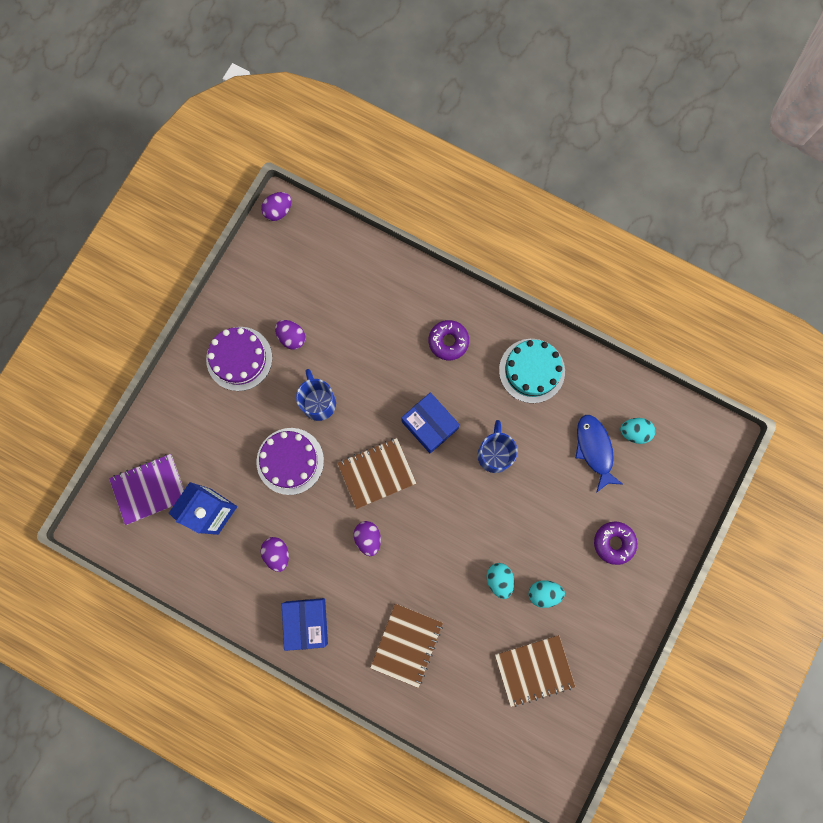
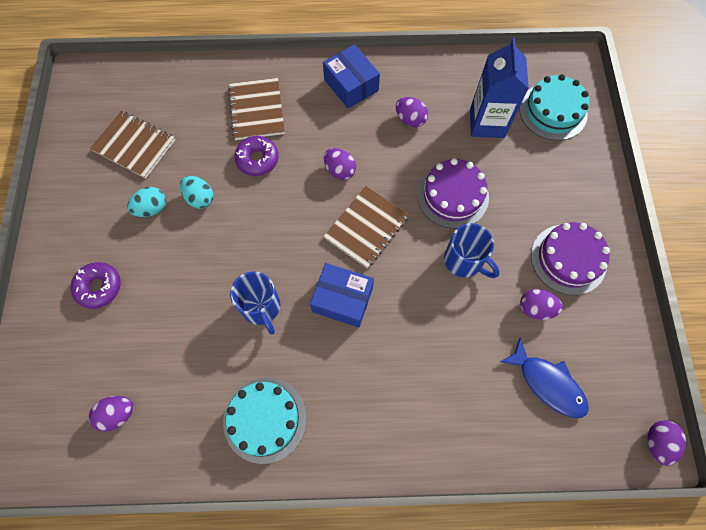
camera: 150 degrees right, 10 degrees down
(149, 489) = (553, 111): purple notebook -> turquoise cake
(448, 341) = (374, 399): purple donut -> purple donut (257, 159)
(534, 670) = (134, 145): brown notebook -> brown notebook turned 75 degrees clockwise
(594, 449) = (156, 370): blue fish -> blue fish (548, 383)
(634, 432) = (118, 414): turquoise egg -> purple egg

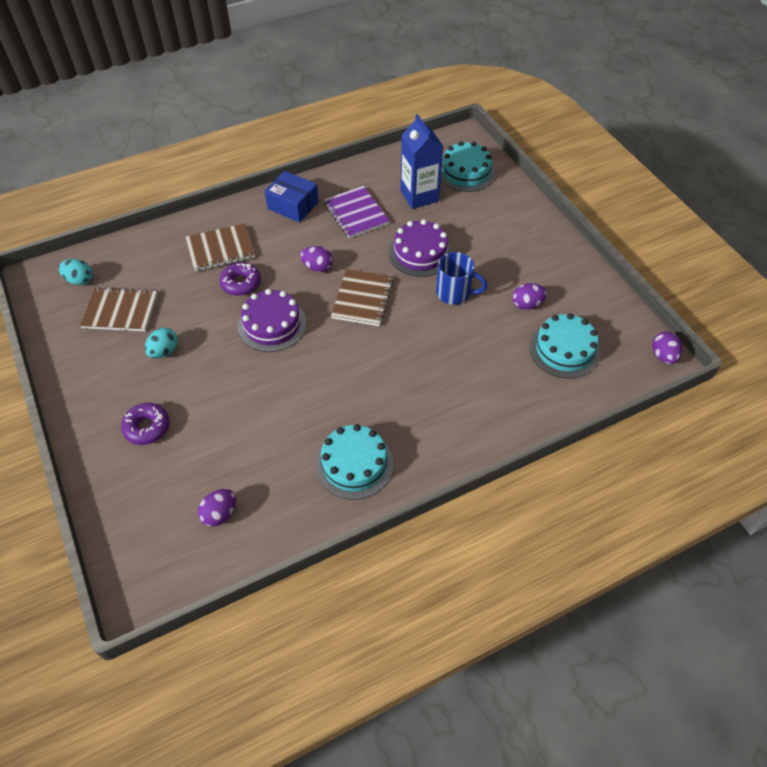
camera: 25 degrees left, 15 degrees down
(200, 198) = (205, 328): turquoise egg -> turquoise egg (80, 280)
(257, 110) = (220, 249): brown notebook -> brown notebook turned 75 degrees counterclockwise
(261, 307) = (305, 386): blue mug -> none
(342, 299) = (371, 355): blue box -> none
(410, 119) = (356, 213): purple egg -> purple notebook
(548, 383) = (564, 349): blue fish -> turquoise cake
(568, 259) = (532, 264): purple cake -> purple cake (272, 325)

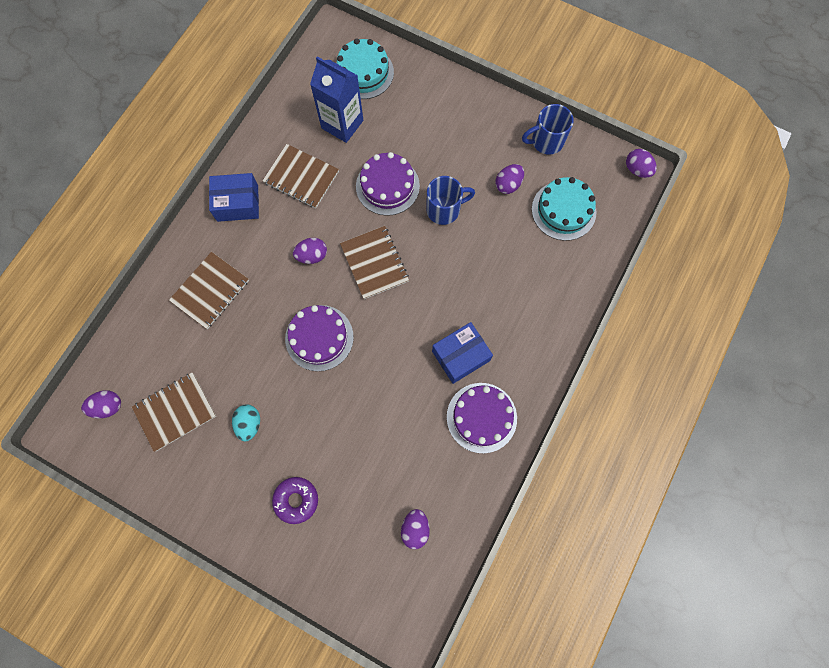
camera: 35 degrees left, 20 degrees up
(80, 280) = (108, 406): turquoise egg -> purple egg
(241, 283) = (259, 314): purple donut -> none
(354, 464) = (481, 417): turquoise cake -> purple cake
(356, 213) = (301, 177): purple notebook -> brown notebook
(376, 406) = (460, 356): none -> blue box
(588, 291) = (546, 141): none -> blue mug

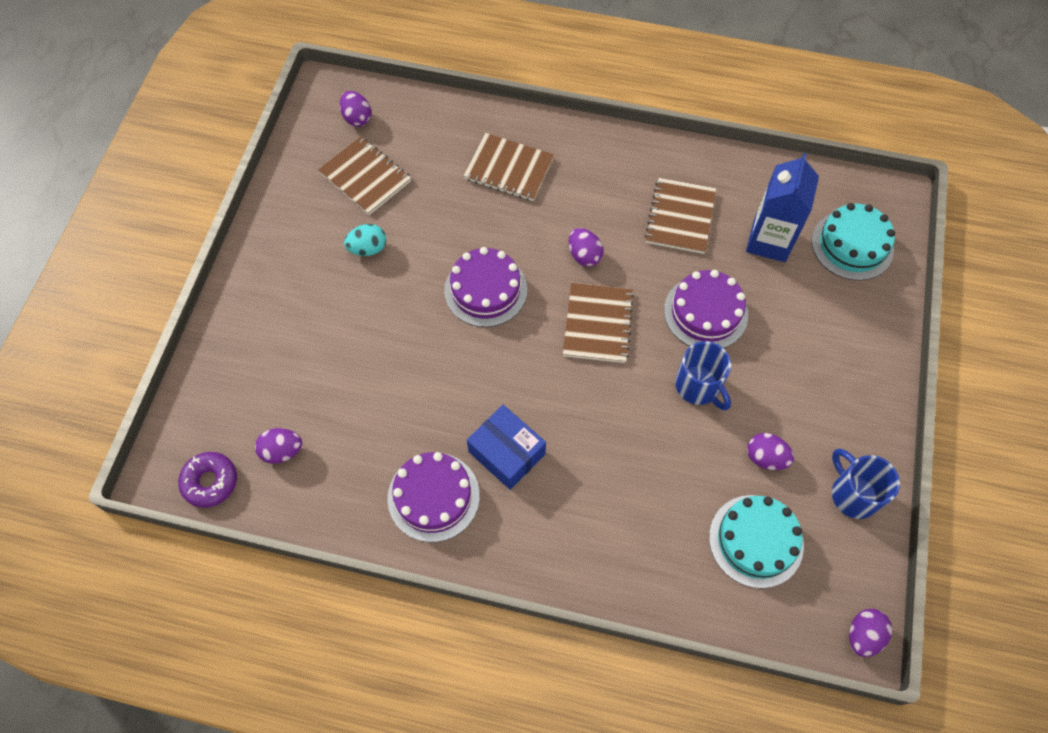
camera: 75 degrees right, 10 degrees down
(237, 203) = (622, 164): blue box -> none
(296, 500) = (293, 318): purple donut -> purple donut (210, 482)
(374, 263) = (597, 324): brown notebook -> brown notebook turned 45 degrees counterclockwise

